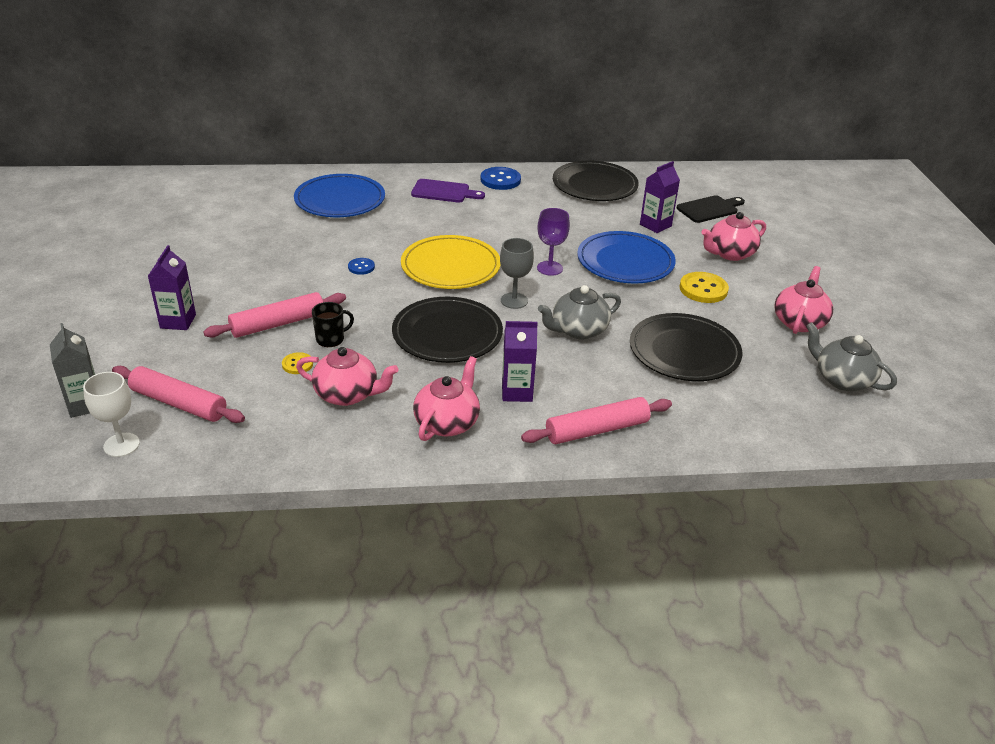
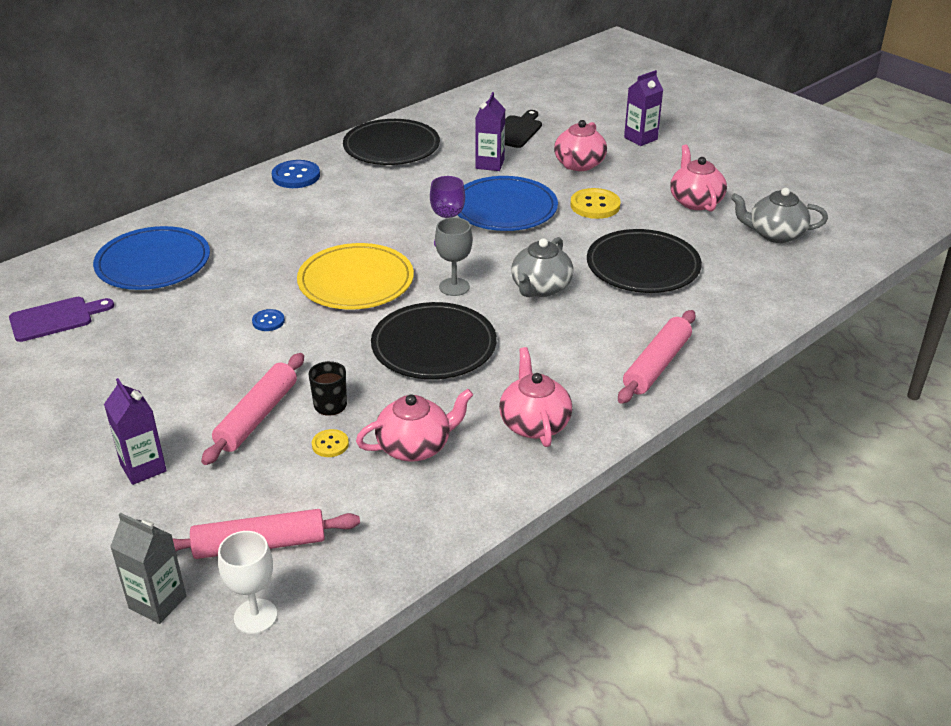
camera: 35 degrees left, 0 degrees up
(444, 192) = (254, 210): purple cutting board -> purple cutting board (56, 318)
(517, 392) = (557, 366): purple carton -> purple carton (640, 138)

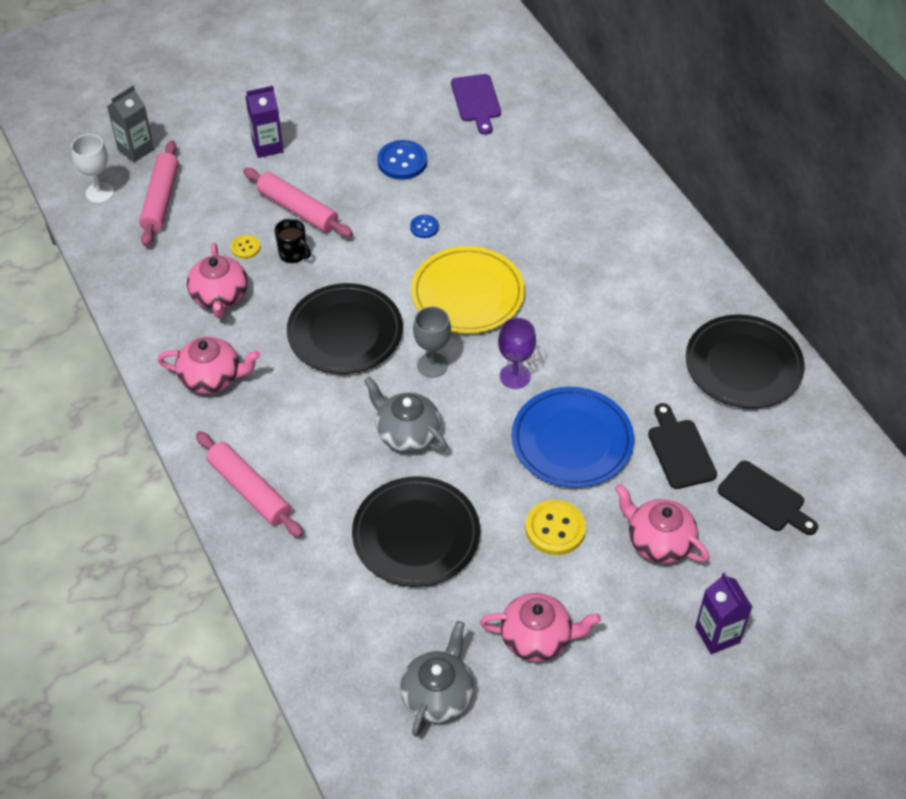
camera: 105 degrees right, 15 degrees up
(153, 263) = (545, 159): blue plate -> none
(296, 176) = (689, 273): blue button -> blue button (402, 161)
(490, 164) = (680, 450): purple carton -> black cutting board

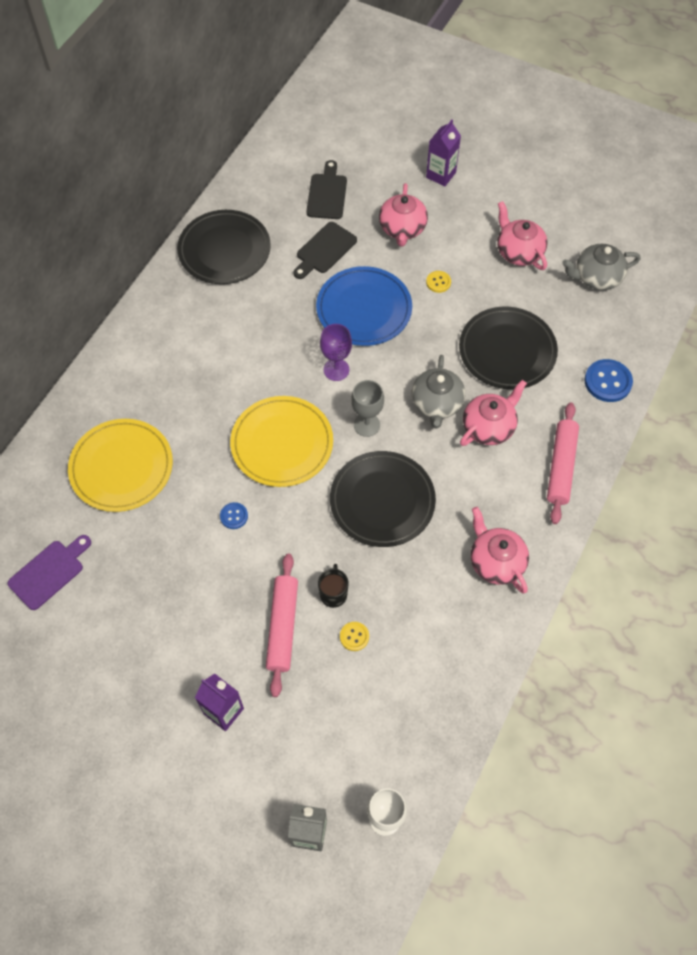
camera: 125 degrees left, 10 degrees up
(161, 200) = (353, 753): pink rolling pin -> none
(219, 297) = (419, 616): pink teapot -> pink teapot (489, 427)
(402, 161) = (168, 582): blue button -> blue button (608, 382)
(538, 179) = (121, 467): none -> yellow plate
(555, 529) = (438, 282): yellow button -> yellow button, size x0.56

